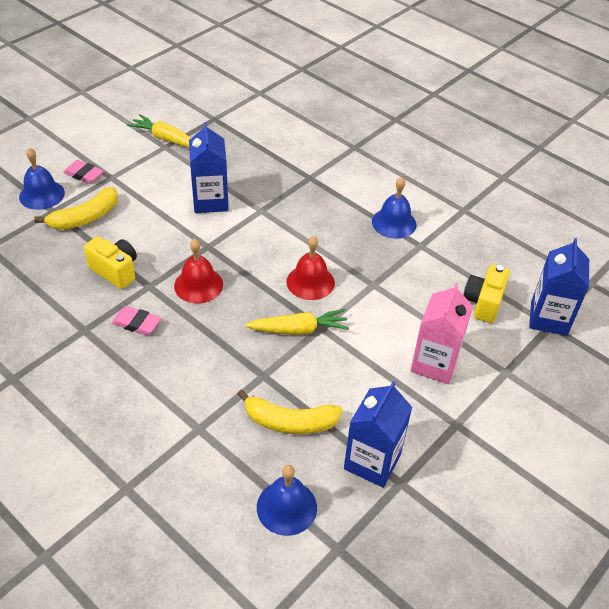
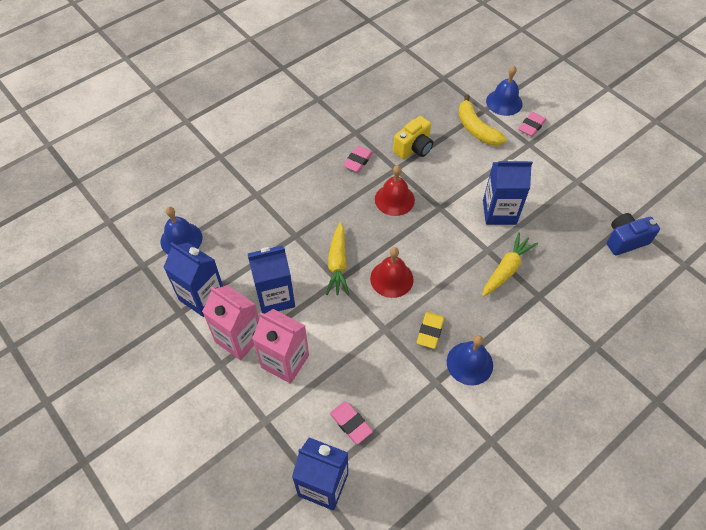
camera: 100 degrees right, 10 degrees up
(165, 139) = (589, 181): yellow carrot -> yellow carrot (506, 269)
(237, 122) = (625, 240): none -> blue camera
(289, 422) = (249, 248): yellow banana -> none
(356, 383) = (275, 297): none -> blue carton
(367, 250) = (430, 331): none -> yellow eraser
(419, 411) = (239, 338): none -> pink carton
(483, 303) = (351, 423): yellow camera -> pink eraser

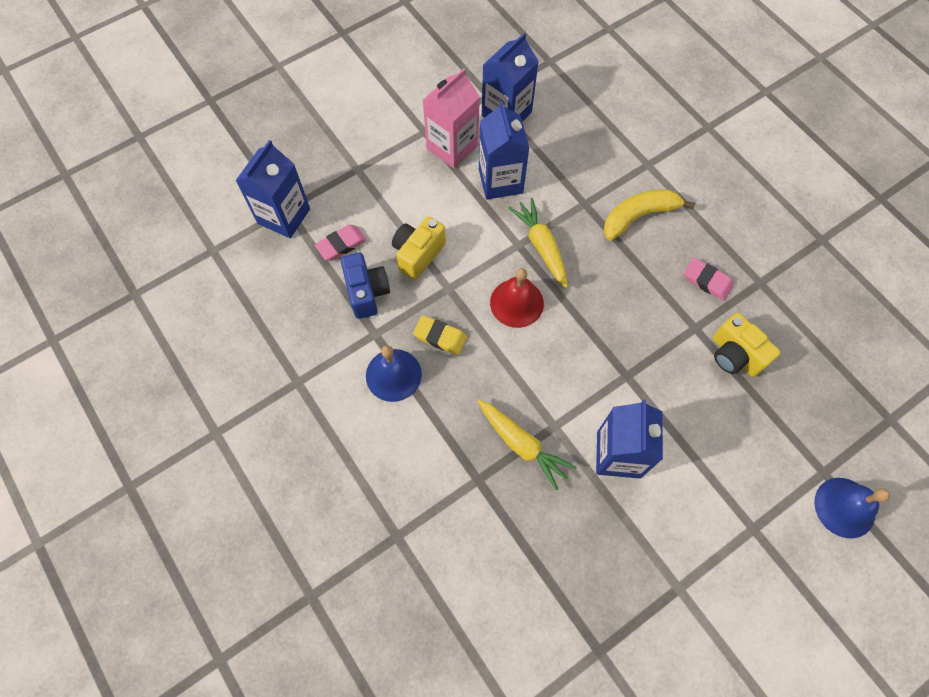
camera: 95 degrees right, 10 degrees up
(181, 239) = (582, 93): blue bell -> none
(285, 361) = (420, 188): pink carton -> none
(338, 264) = (541, 246): yellow carrot -> yellow carrot turned 60 degrees clockwise
(354, 356) = (418, 254): none -> yellow camera
(394, 199) = (641, 319): red bell -> none
(476, 129) = (780, 451): yellow banana -> yellow banana (639, 216)
(531, 126) = (793, 541): pink eraser -> none
(625, 240) = (563, 633): blue camera -> blue camera (367, 292)

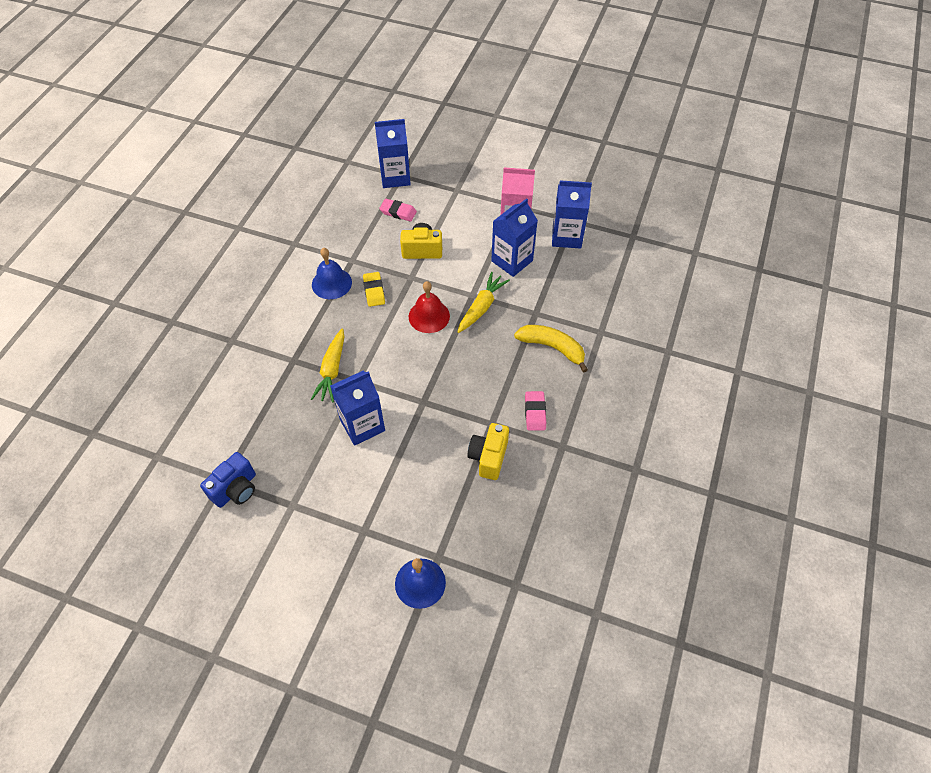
camera: 55 degrees right, 10 degrees down
(367, 292) = (376, 241): blue camera -> blue camera (236, 489)

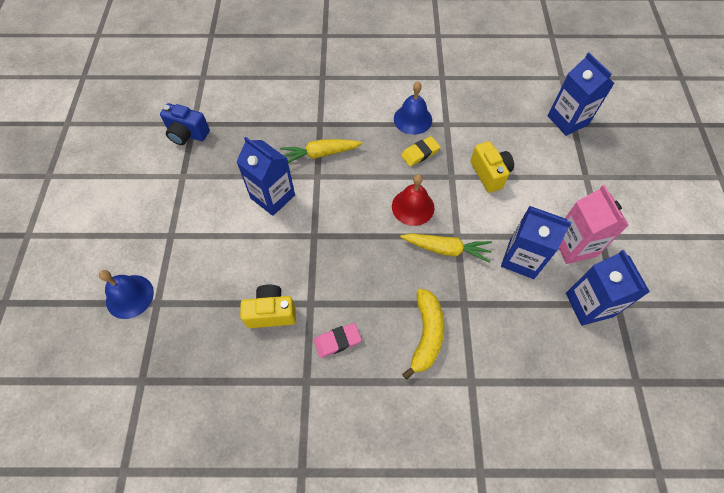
camera: 70 degrees right, 5 degrees up
(398, 212) = (525, 138): pink eraser -> none

